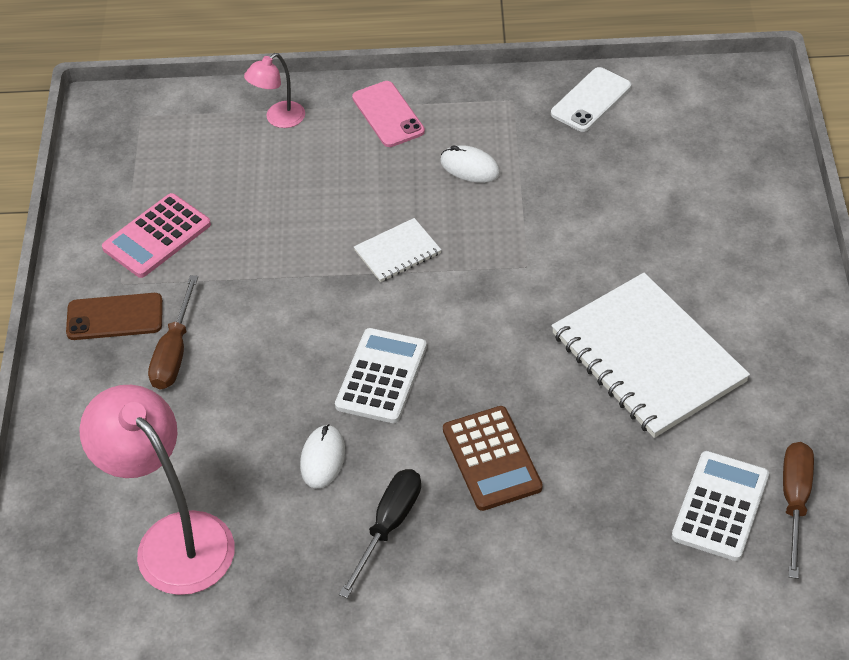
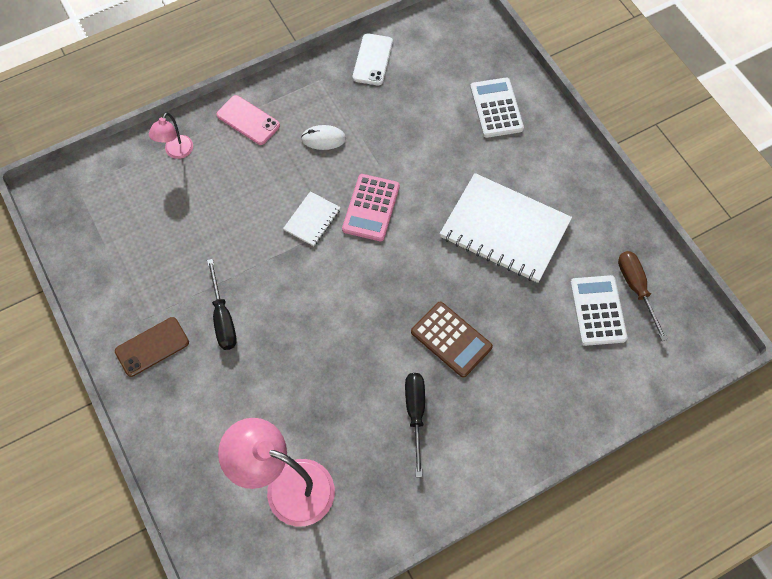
camera: 30 degrees left, 15 degrees up
(157, 236) = (145, 274): pink calculator -> pink calculator (371, 208)
(174, 352) = (208, 354): brown screwdriver -> none
(218, 319) = (223, 318): none -> black screwdriver
(322, 458) = (348, 387): white mouse -> none
(381, 376) = (352, 313): white calculator -> white calculator (496, 108)

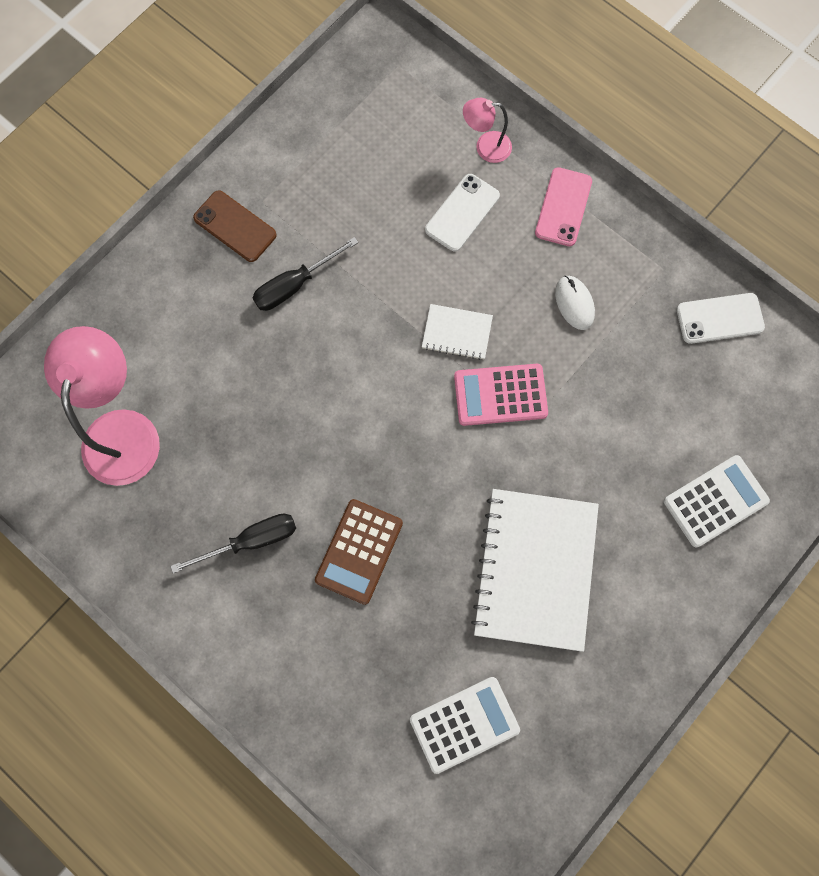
camera: 70 degrees right, 10 degrees up
(220, 185) = (462, 213): none -> white phone
(636, 289) = (515, 768): brown screwdriver -> none

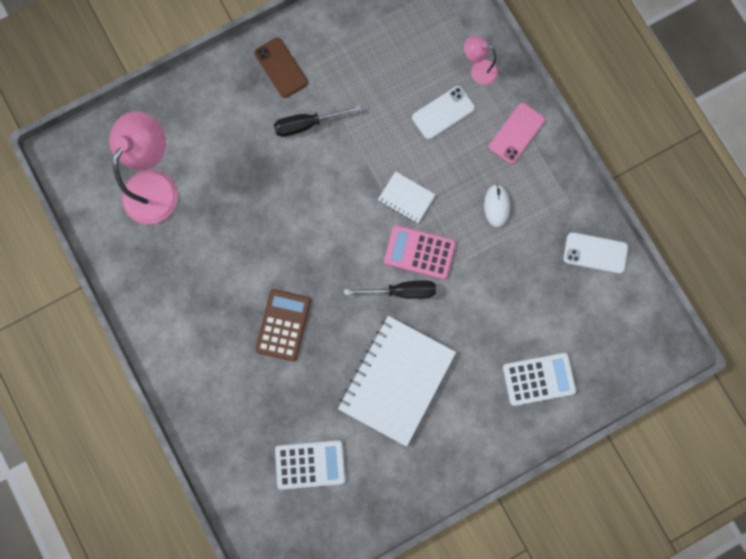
camera: 20 degrees right, 5 degrees up
(251, 541) = (214, 292): black screwdriver -> black screwdriver (401, 291)
(359, 551) = (283, 325): brown calculator -> brown calculator turned 150 degrees clockwise

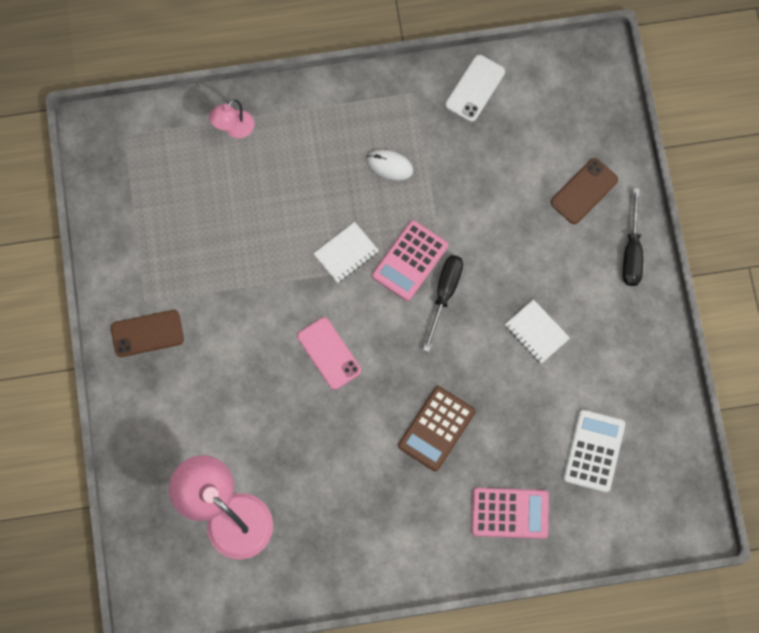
camera: 70 degrees left, 5 degrees down
(233, 410) = (510, 513): none -> pink calculator
(283, 325) = (436, 429): brown calculator -> brown calculator turned 90 degrees counterclockwise
(307, 124) = (223, 328): black screwdriver -> black screwdriver (632, 251)
(396, 380) = (536, 332): white notebook -> white notebook, size x0.46
(443, 113) = (267, 182): white phone -> none
(516, 133) = (319, 117): pink phone -> pink phone (329, 353)
(538, 379) = (584, 191): white calculator -> brown phone

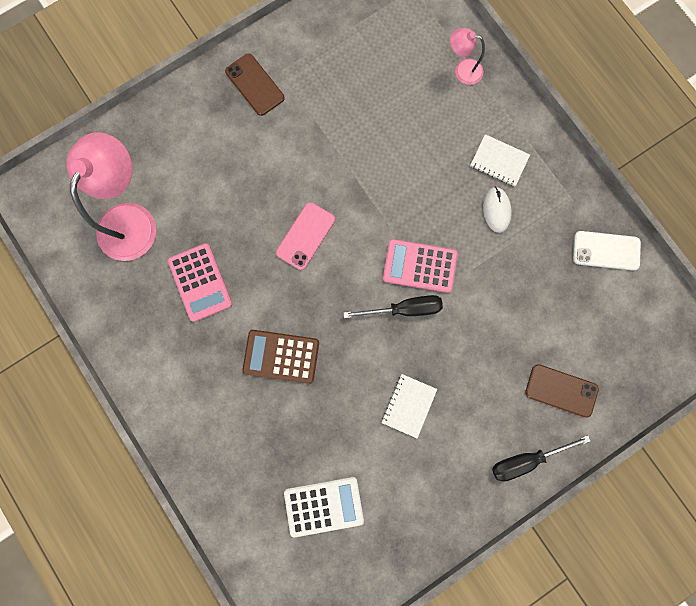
camera: 65 degrees right, 5 degrees up
(346, 253) = (400, 210): white notebook -> white notebook (499, 161)
(510, 513) = (234, 454): pink calculator -> pink calculator (200, 282)

